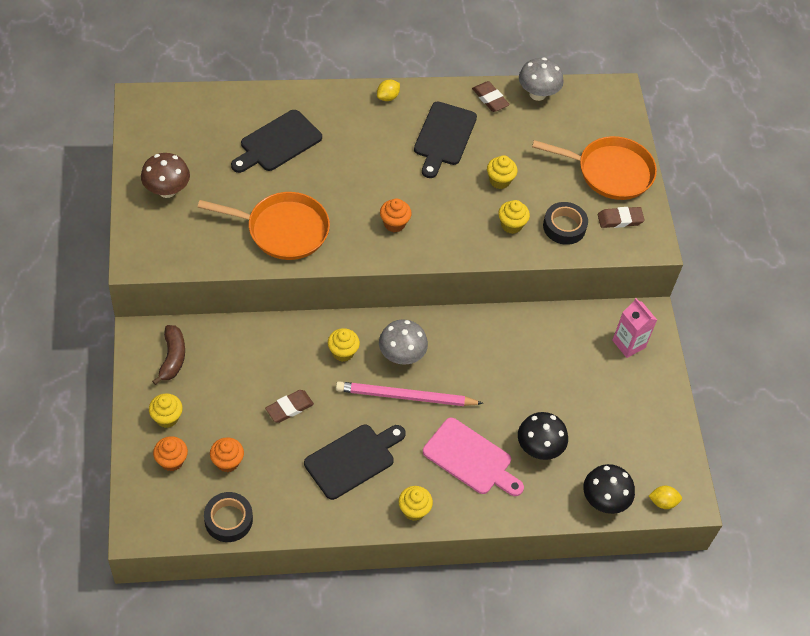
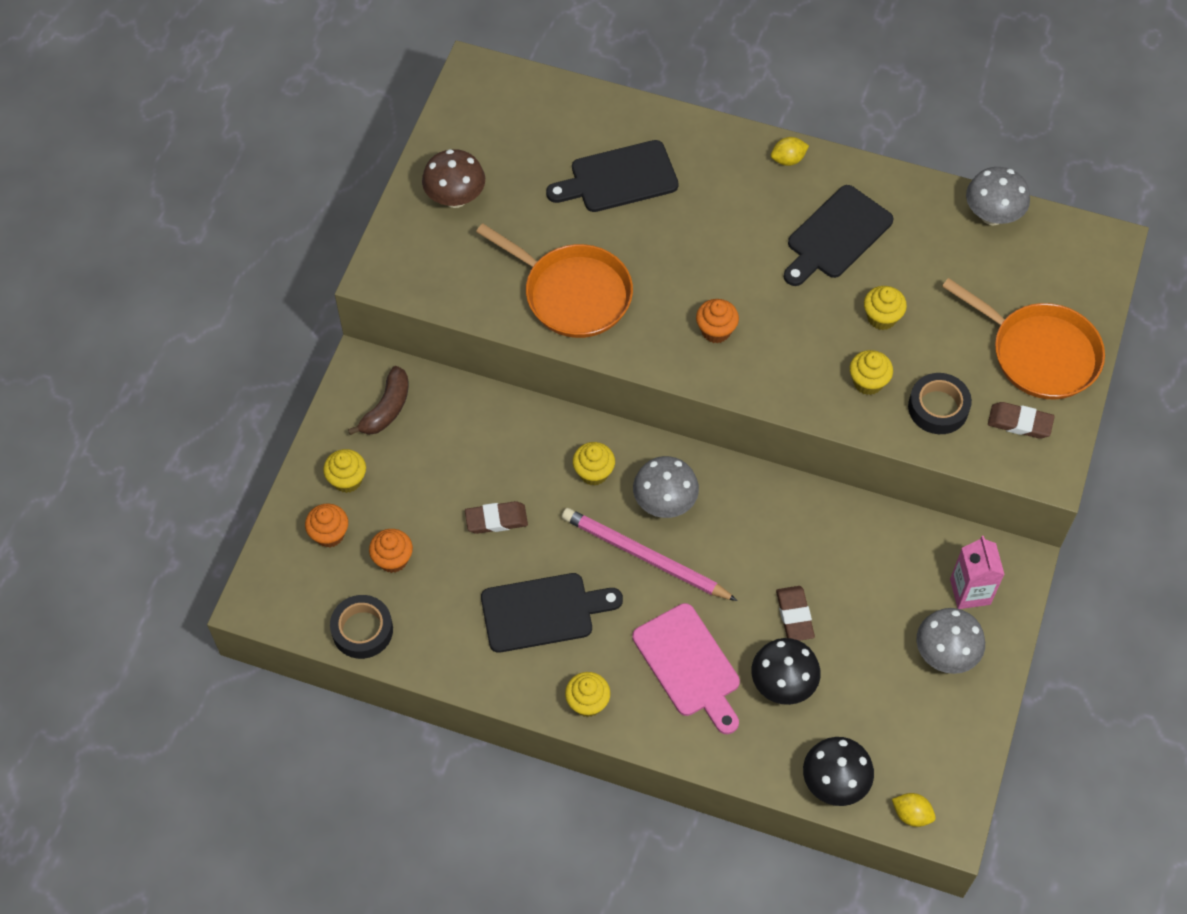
camera: 30 degrees right, 5 degrees up
(490, 99) = (923, 202): brown eraser -> brown eraser (794, 615)
(633, 390) = (945, 654): none -> grey mushroom

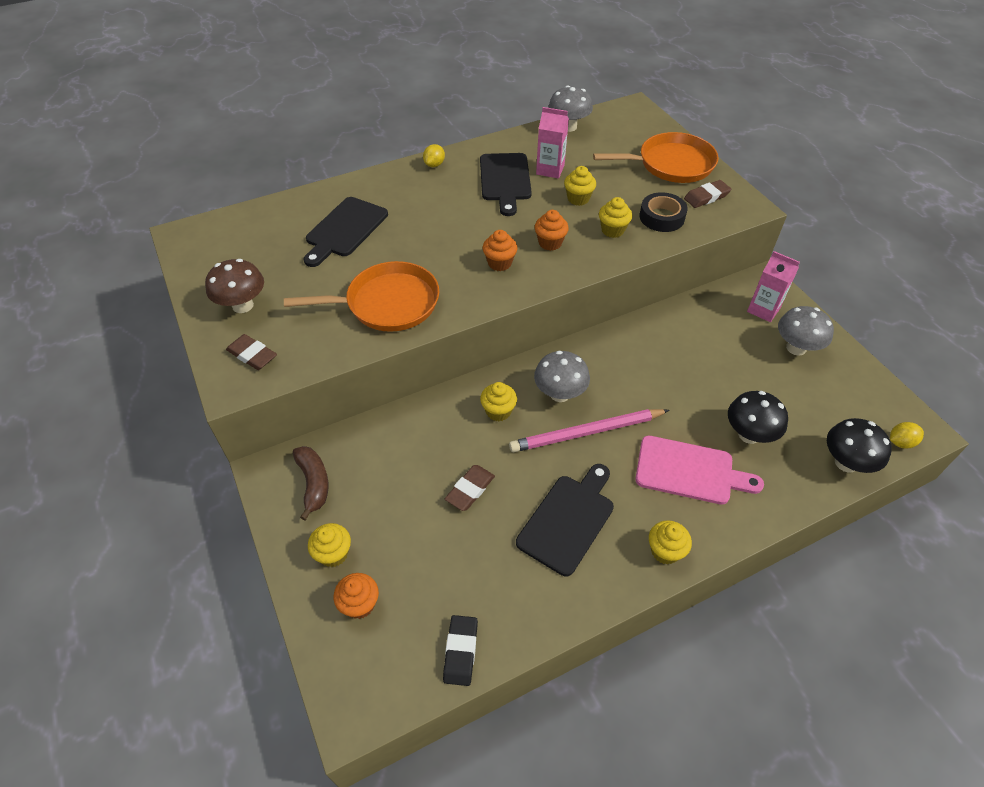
camera: 45 degrees left, 10 degrees down
(362, 630) = (460, 651): black tape -> black eraser
(393, 559) = (427, 579): orange cupcake -> orange cupcake (550, 243)
(794, 615) = (704, 393): brown eraser -> brown eraser (252, 355)
(899, 258) = (550, 170): none -> pink carton

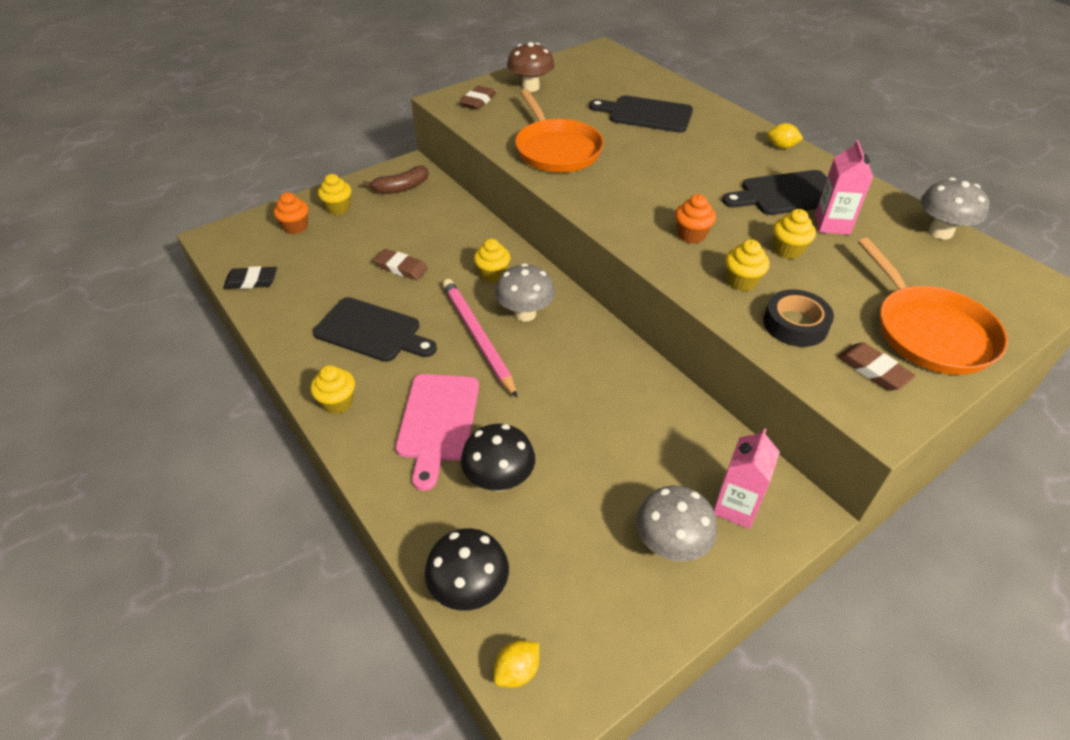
camera: 80 degrees right, 5 degrees down
(499, 263) = (640, 205): orange cupcake -> none
(900, 442) = (517, 671): yellow lemon -> yellow lemon turned 75 degrees clockwise

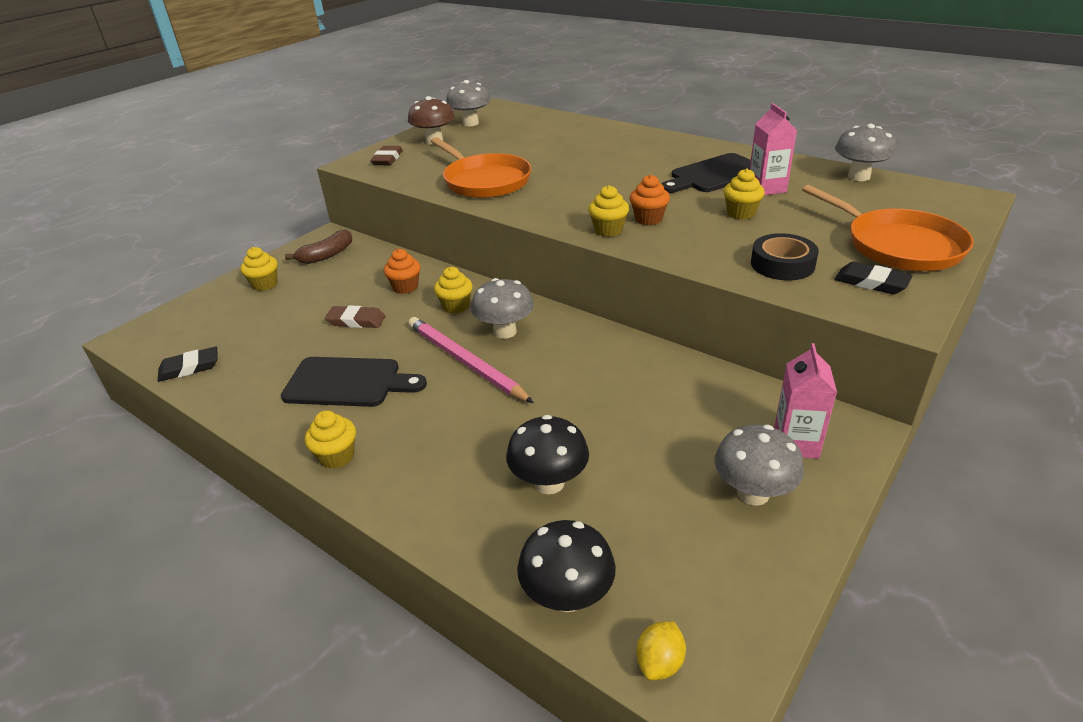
camera: 15 degrees left, 10 degrees down
(295, 227) = (223, 310): orange cupcake -> orange cupcake (405, 287)
(438, 422) = (458, 447): pink cutting board -> none
(575, 71) = (470, 123): none -> grey mushroom
(646, 114) = (555, 142): black cutting board -> none
(741, 281) = (715, 243): yellow cupcake -> yellow cupcake (608, 230)
(781, 147) = (688, 144): yellow lemon -> none
(873, 370) = (871, 282): brown eraser -> black eraser

